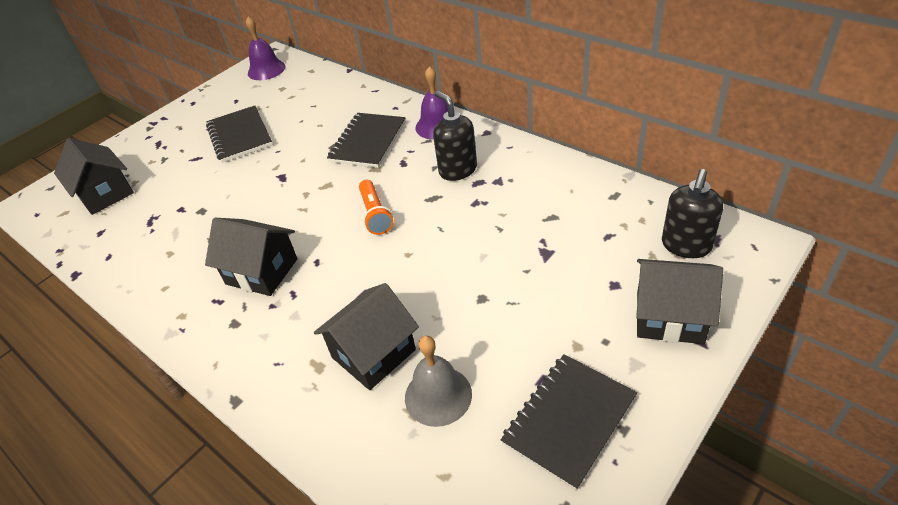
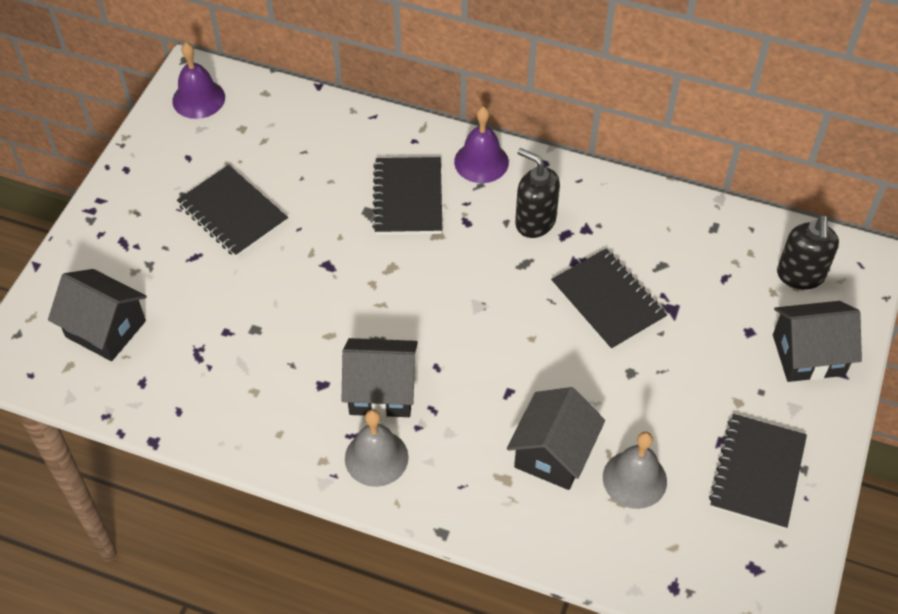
camera: 25 degrees left, 10 degrees up
(223, 322) = (376, 457): none -> grey bell
(375, 214) = (470, 296): orange flashlight -> none
(489, 237) = (608, 301): none -> black notebook

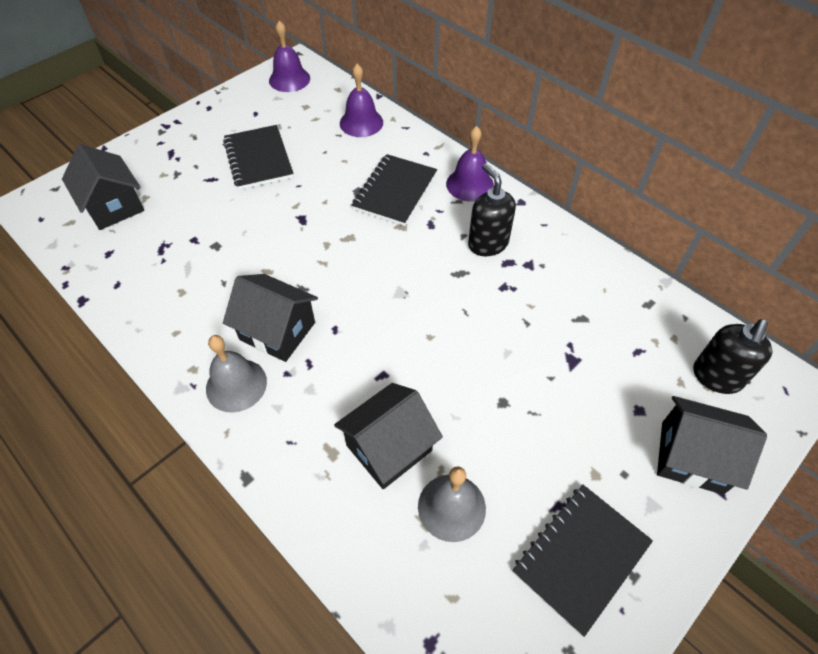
camera: 25 degrees right, 0 degrees up
(320, 127) = (361, 122): none -> purple bell
(608, 301) = (515, 331): black notebook -> none

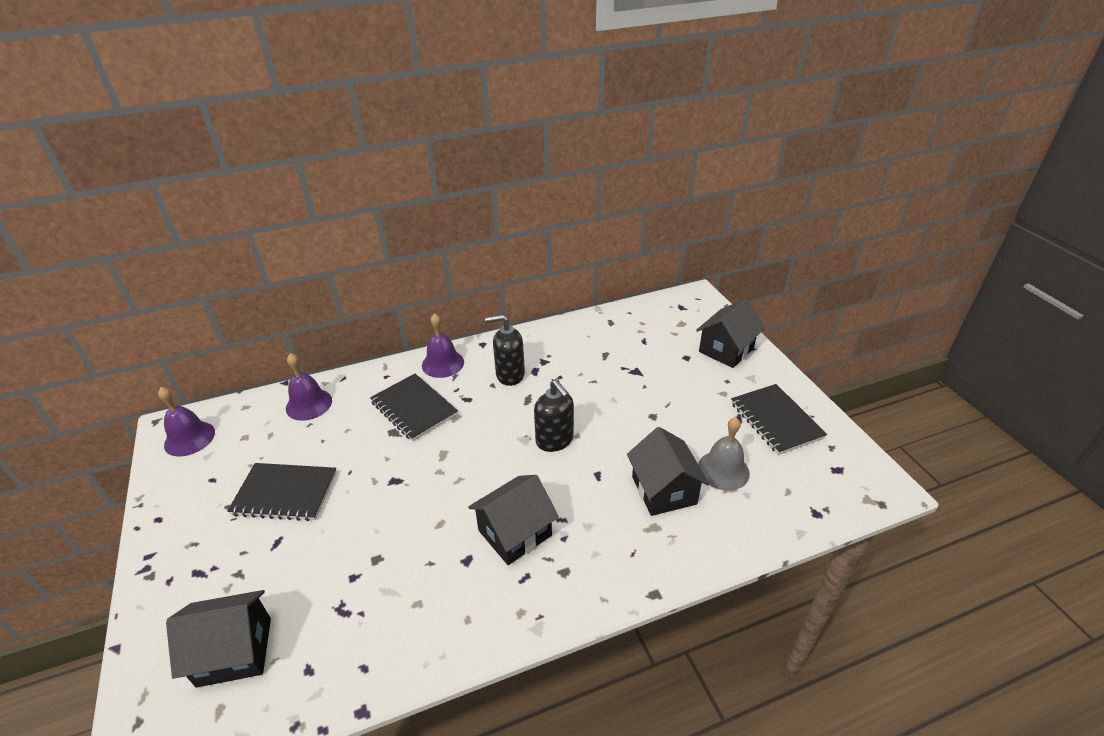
camera: 65 degrees left, 15 degrees down
(236, 385) = (557, 579): grey bell -> none
(716, 377) = (677, 318): black soap dispenser -> black soap dispenser (555, 440)

